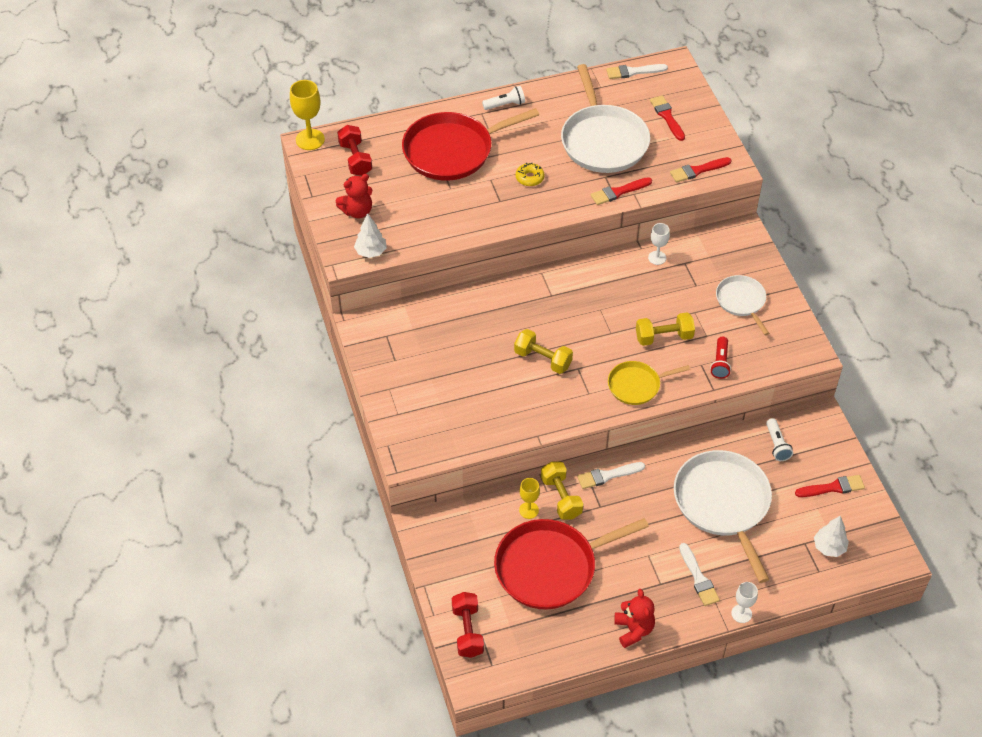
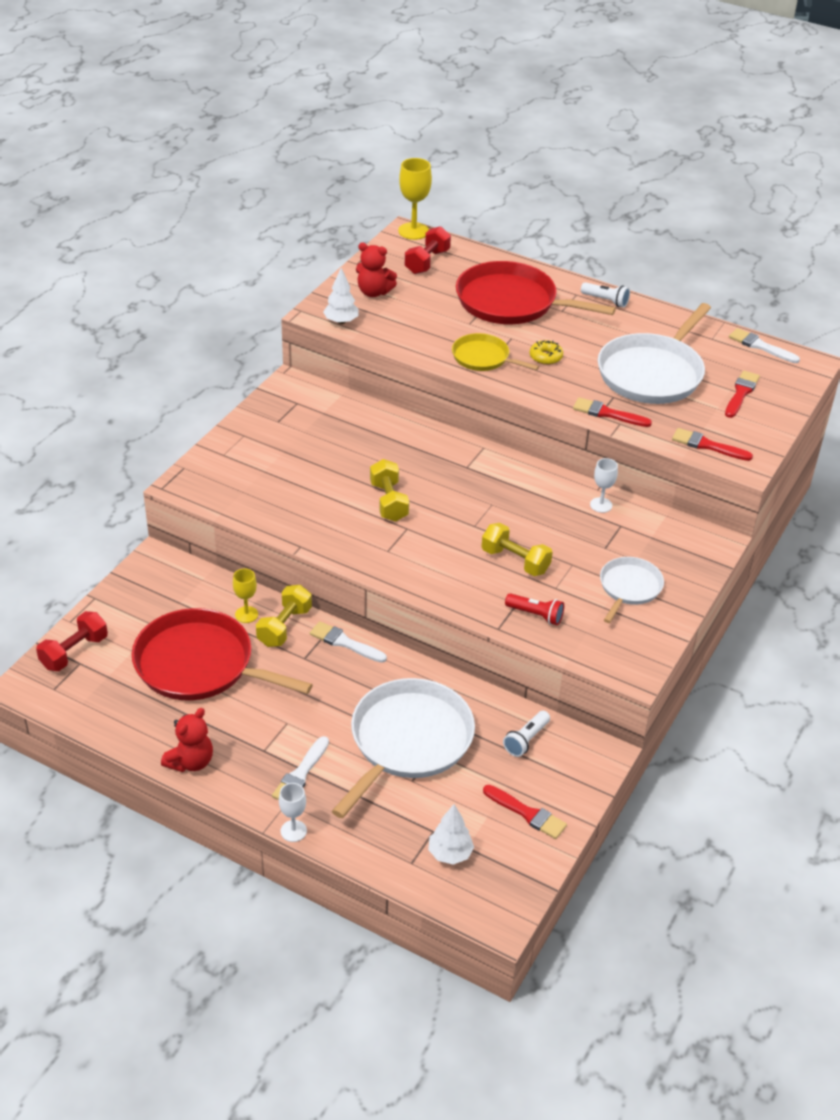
camera: 45 degrees right, 10 degrees down
(636, 385) = (436, 575): yellow pan -> yellow pan (483, 358)
(720, 363) = (535, 615): red flashlight -> red flashlight turned 120 degrees counterclockwise

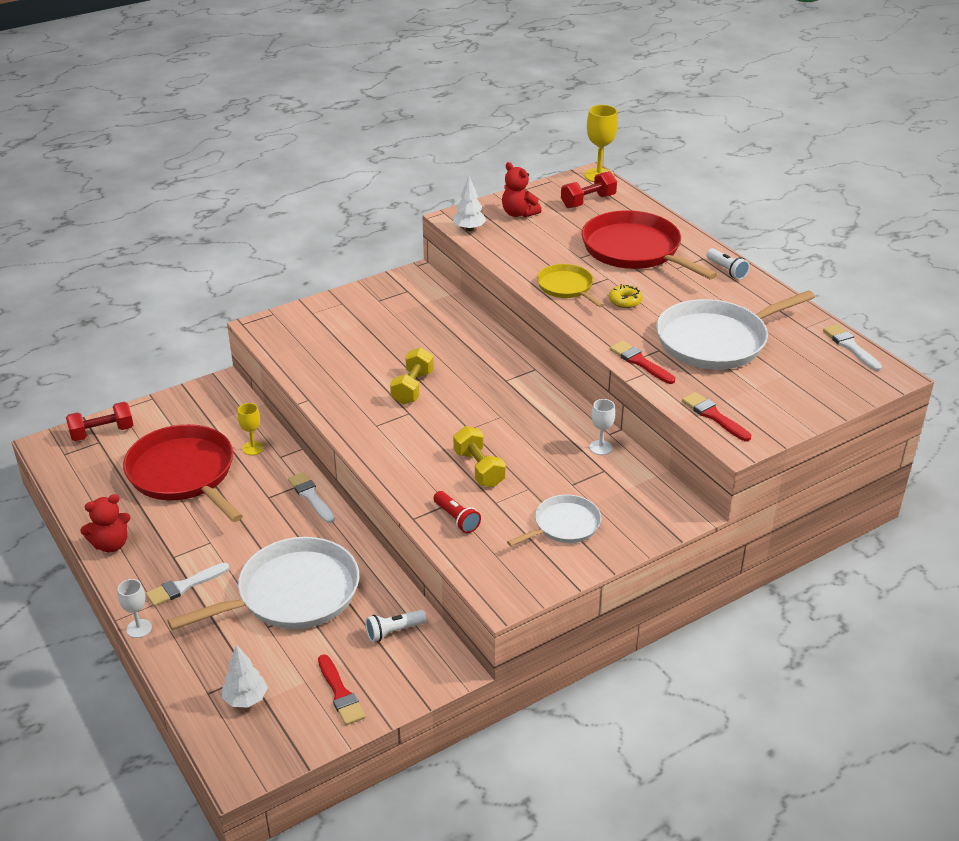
camera: 30 degrees right, 5 degrees down
(284, 627) = (274, 467): yellow dumbbell -> none
(741, 393) = (791, 381): red brush -> none

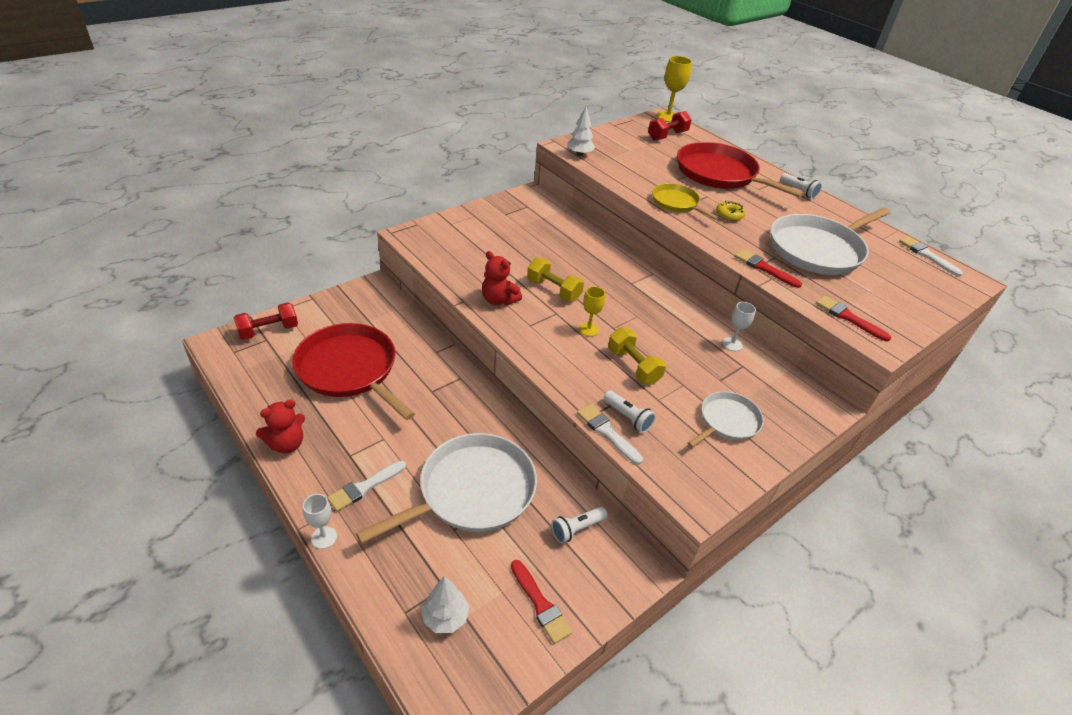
camera: 10 degrees left, 5 degrees up
(253, 448) = (410, 344): yellow goblet -> yellow goblet (589, 329)
(311, 496) = (471, 390): white brush -> white brush (607, 432)
(412, 388) = (553, 290): yellow dumbbell -> yellow dumbbell turned 60 degrees counterclockwise
(456, 519) = (628, 417): red flashlight -> white flashlight
(519, 213) = (616, 143): red teddy bear -> red teddy bear (499, 300)

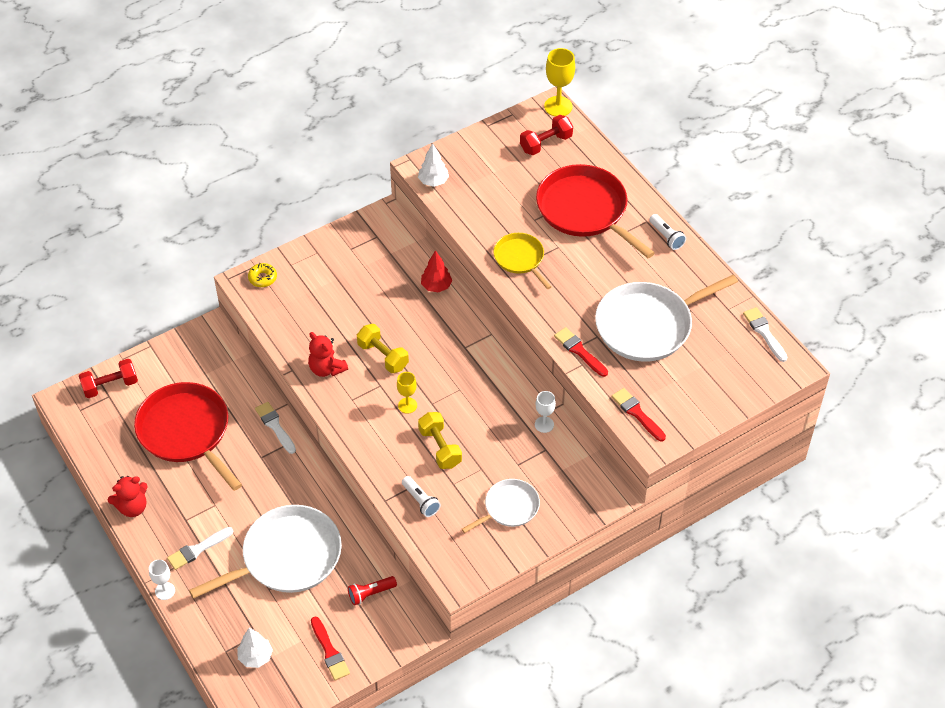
camera: 10 degrees right, 10 degrees up
(577, 529) = (370, 593): white flashlight -> red flashlight
(590, 239) = (436, 286): none -> red tree
(607, 432) = (399, 515): white brush -> white brush (275, 426)
(729, 215) = (571, 276): yellow donut -> yellow donut (262, 278)

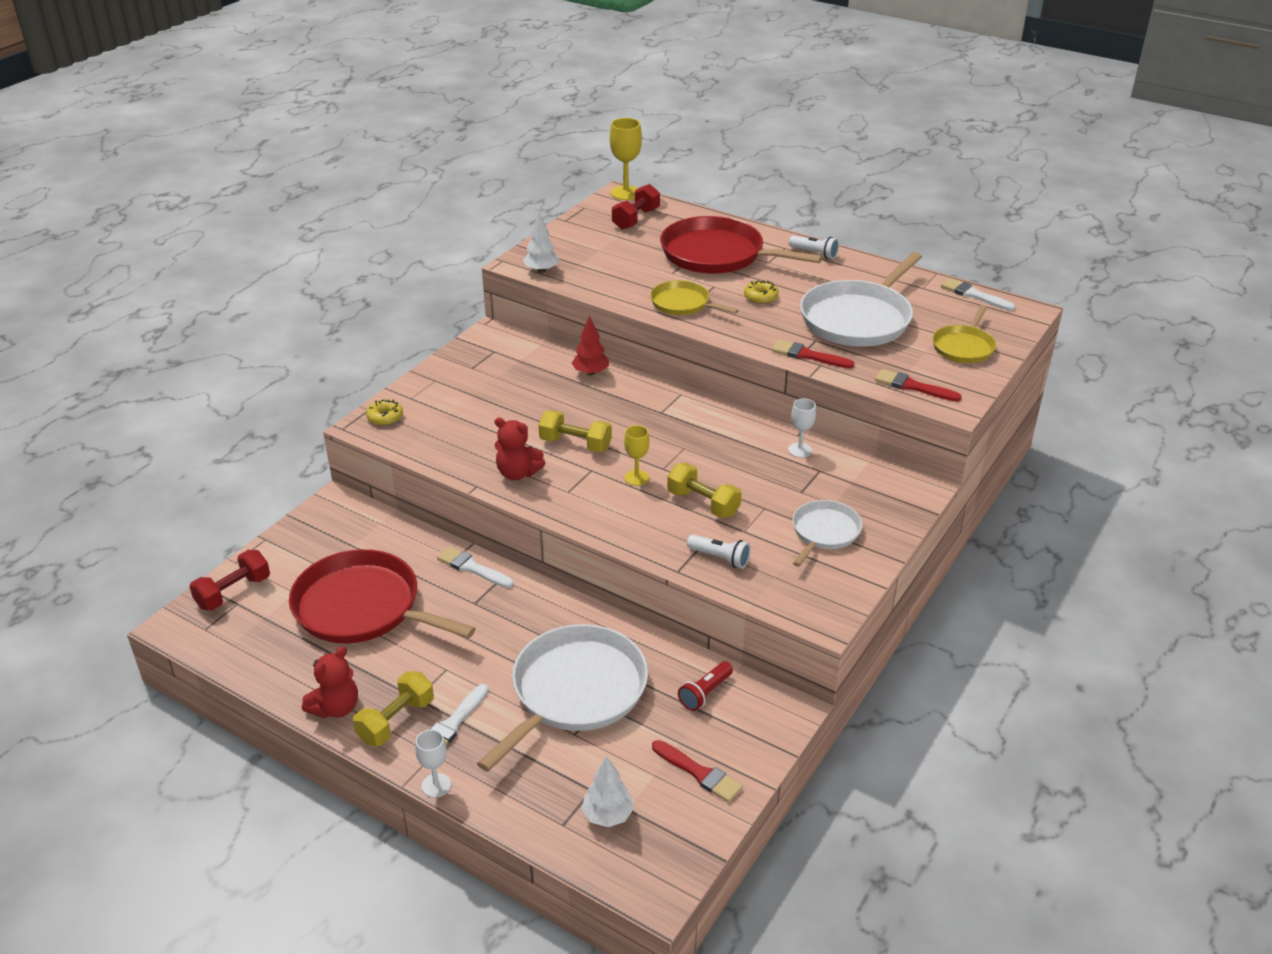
camera: 25 degrees left, 15 degrees down
(164, 532) = (396, 721): none -> yellow dumbbell
(586, 273) = (760, 297): none -> yellow donut
(710, 387) = (964, 347): none -> yellow pan

